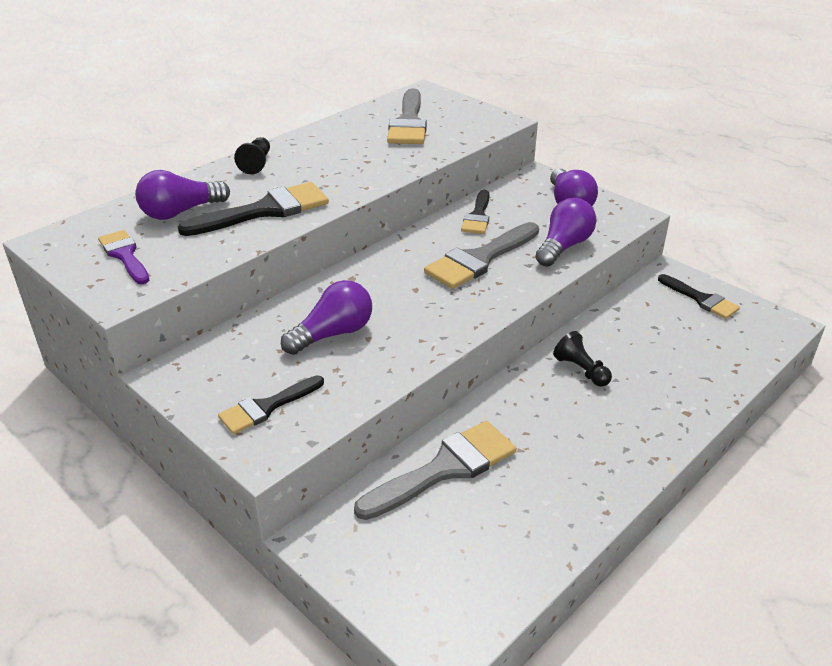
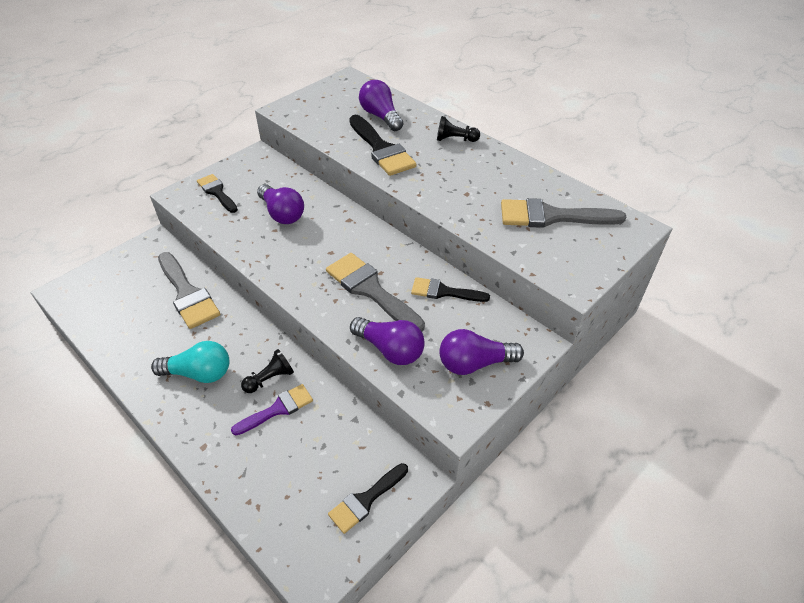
camera: 90 degrees right, 10 degrees up
(125, 255) = (328, 104): purple brush -> purple brush (277, 409)
(587, 432) = (199, 373): none -> turquoise light bulb

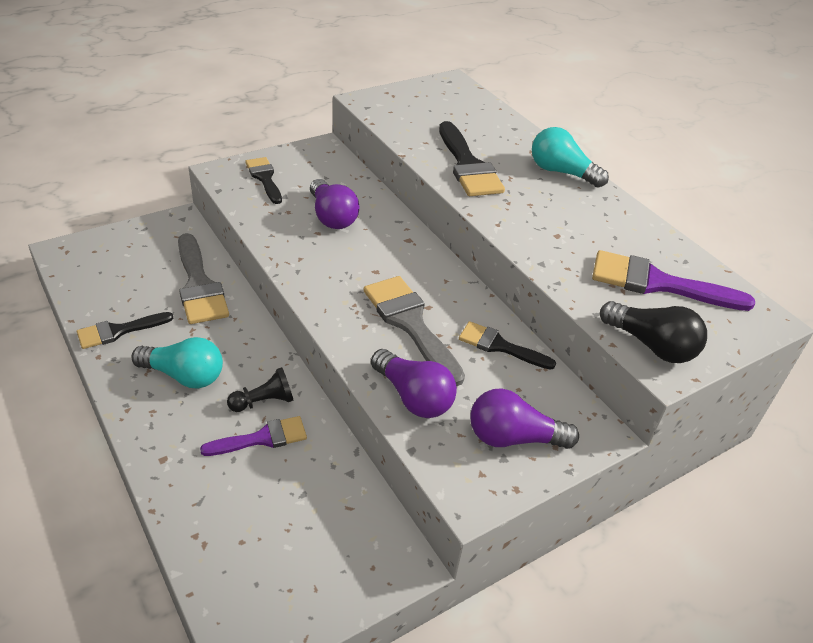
camera: 10 degrees right, 5 degrees down
(366, 500) = (335, 571): black brush -> black brush (119, 331)
(380, 116) = (478, 129): purple light bulb -> none
(455, 139) = (561, 172): black pawn -> turquoise light bulb
(552, 216) = (657, 283): grey brush -> purple brush
(561, 268) = (651, 345): none -> black light bulb

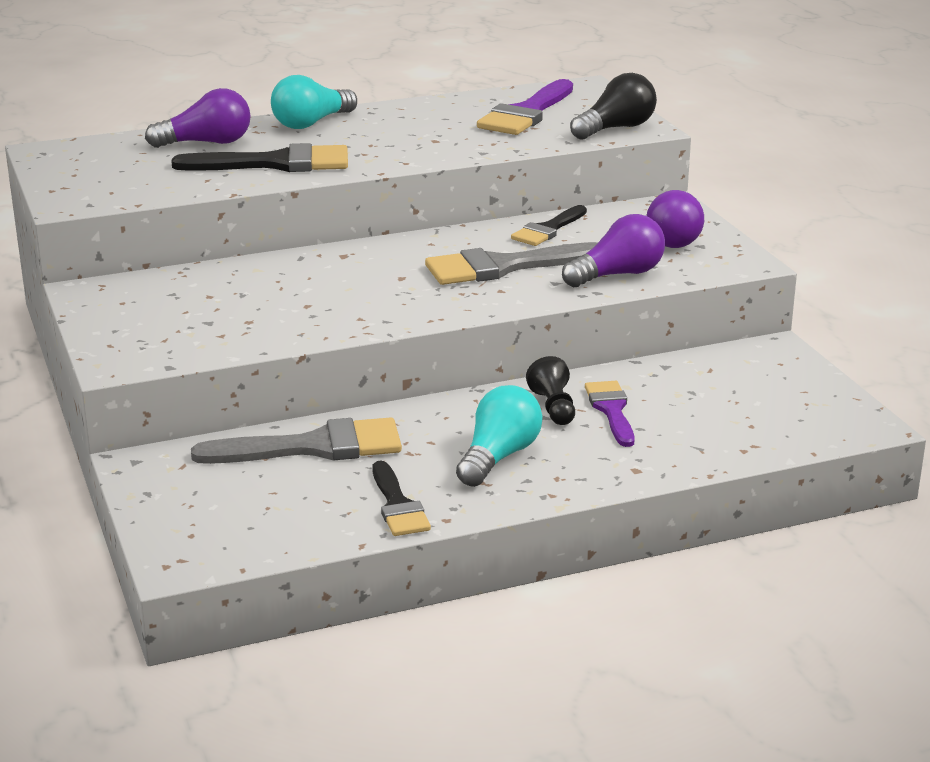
camera: 75 degrees left, 15 degrees down
(264, 178) = (153, 333): black brush -> none
(332, 217) = (275, 294): purple light bulb -> purple light bulb (207, 143)

